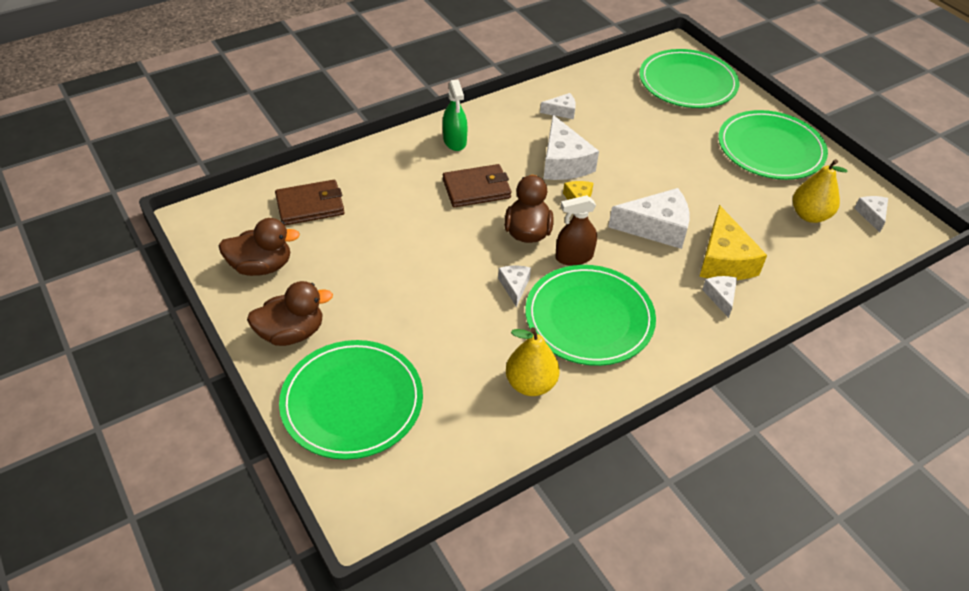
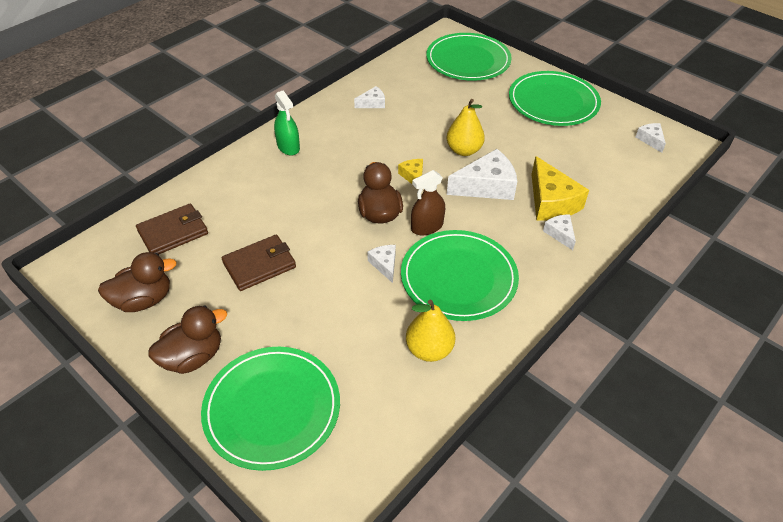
camera: 15 degrees left, 0 degrees up
(476, 189) = (322, 185): brown wallet -> brown wallet (259, 265)
(563, 162) = (389, 147): white cheese -> none
(809, 215) = (604, 150): yellow pear -> yellow pear (464, 150)

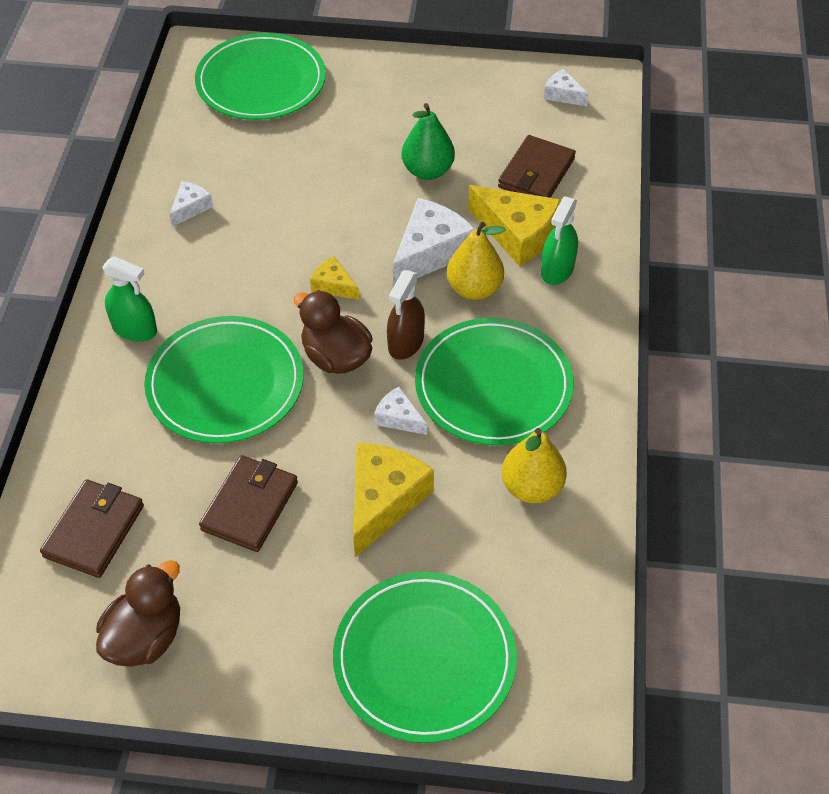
camera: 35 degrees left, 5 degrees up
(193, 357) = (278, 663): brown duck -> none
(333, 304) = (383, 500): none -> yellow cheese
(464, 150) = (364, 217): yellow pear -> yellow pear (474, 289)
(524, 143) = (427, 171): none -> green pear
(553, 102) = (415, 95): green plate -> green plate (225, 383)
(560, 234) = (557, 269): white cheese -> green spray bottle
(594, 174) = (536, 173): none -> brown wallet

